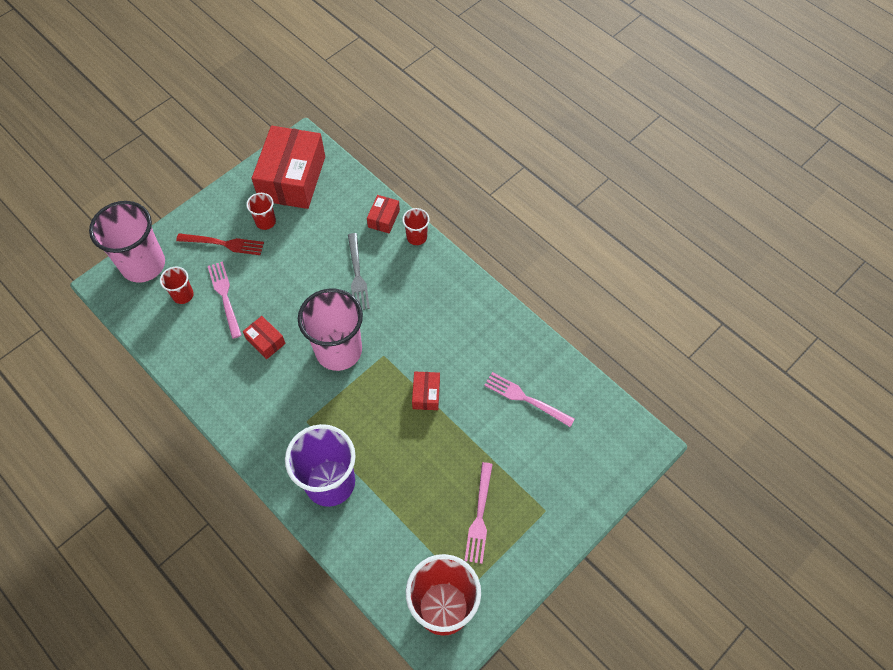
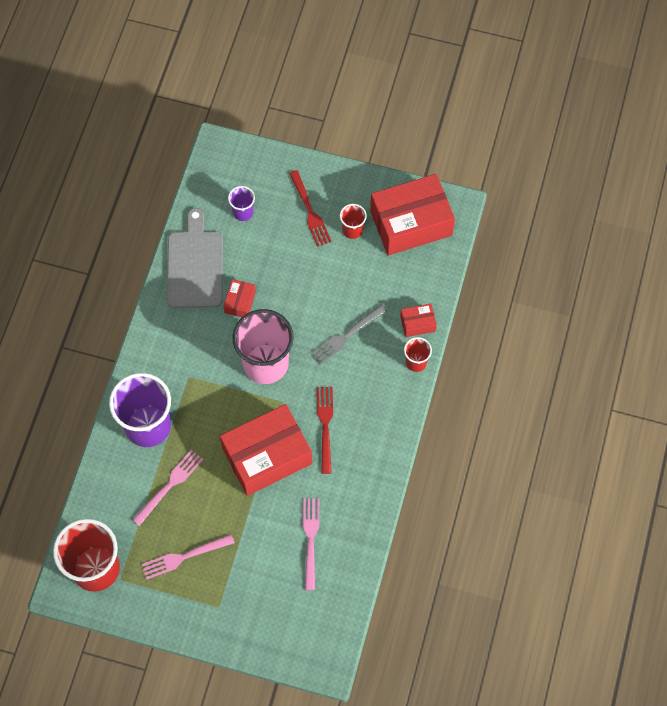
camera: 60 degrees right, 5 degrees up
(143, 264) = (252, 163): pink cup -> none
(183, 295) = (243, 212): red cup -> purple cup
(202, 360) = (195, 265): none -> grey cutting board
(224, 296) = (261, 244): pink fork -> pink fork (170, 485)
(426, 394) = (267, 456): red box -> red box, size x2.27
(428, 333) = (325, 425): none -> red fork

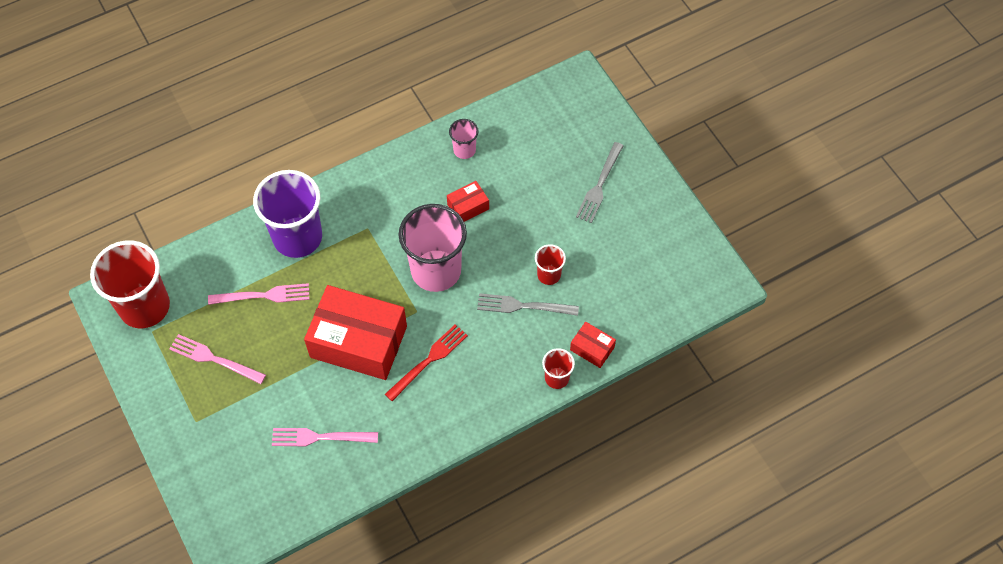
camera: 45 degrees right, 5 degrees down
(195, 265) = (464, 150): grey cutting board -> pink cup
(243, 212) = (545, 141): purple cup -> none
(310, 211) = (599, 185): red fork -> grey fork
(310, 539) = (320, 437): pink fork -> pink fork turned 135 degrees counterclockwise
(352, 230) = (618, 229): red cup -> red cup (549, 275)
(411, 223) = (673, 264): red box -> none

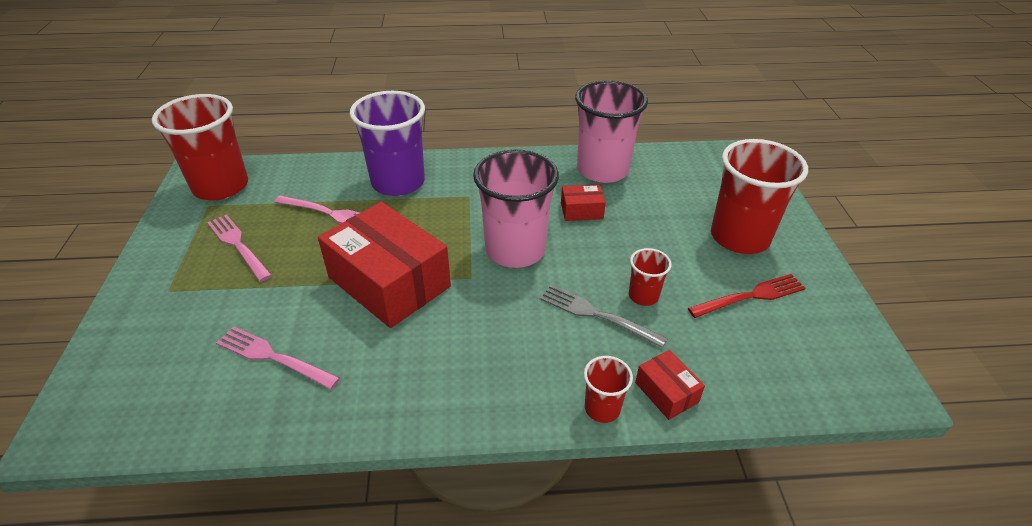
camera: 25 degrees right, 20 degrees down
(429, 360) = (453, 327): red fork -> red fork (751, 296)
(464, 150) = (602, 170): pink cup -> pink cup, size x2.13
(599, 185) = (739, 237): grey fork -> red cup

